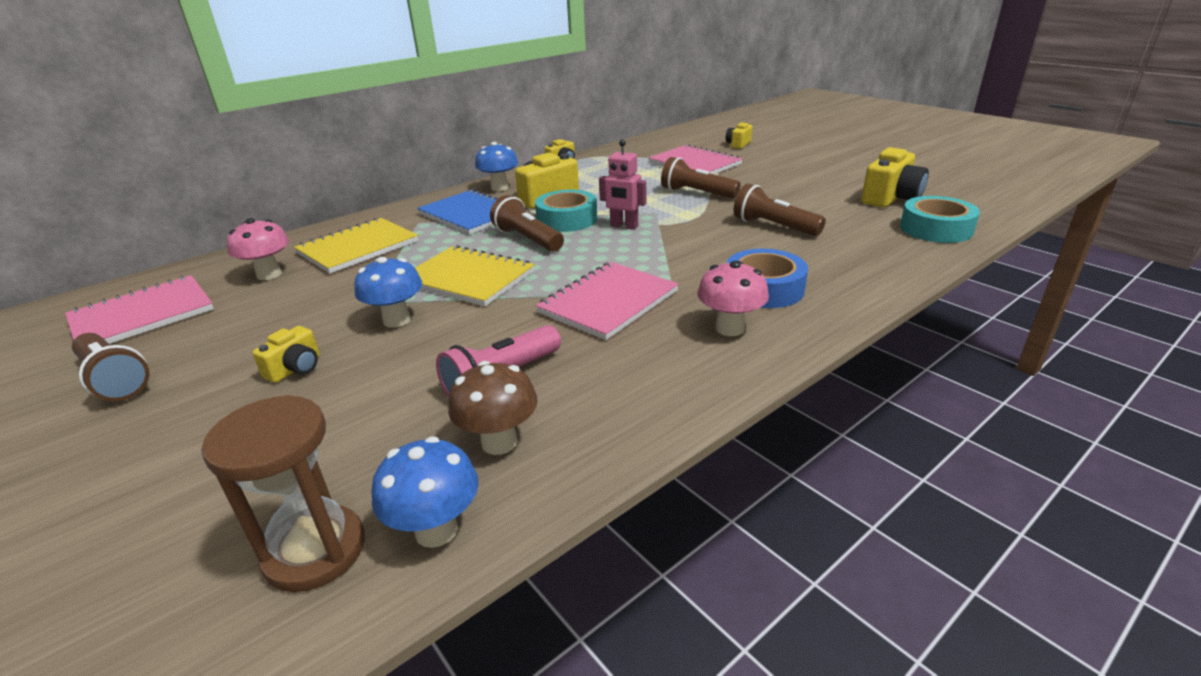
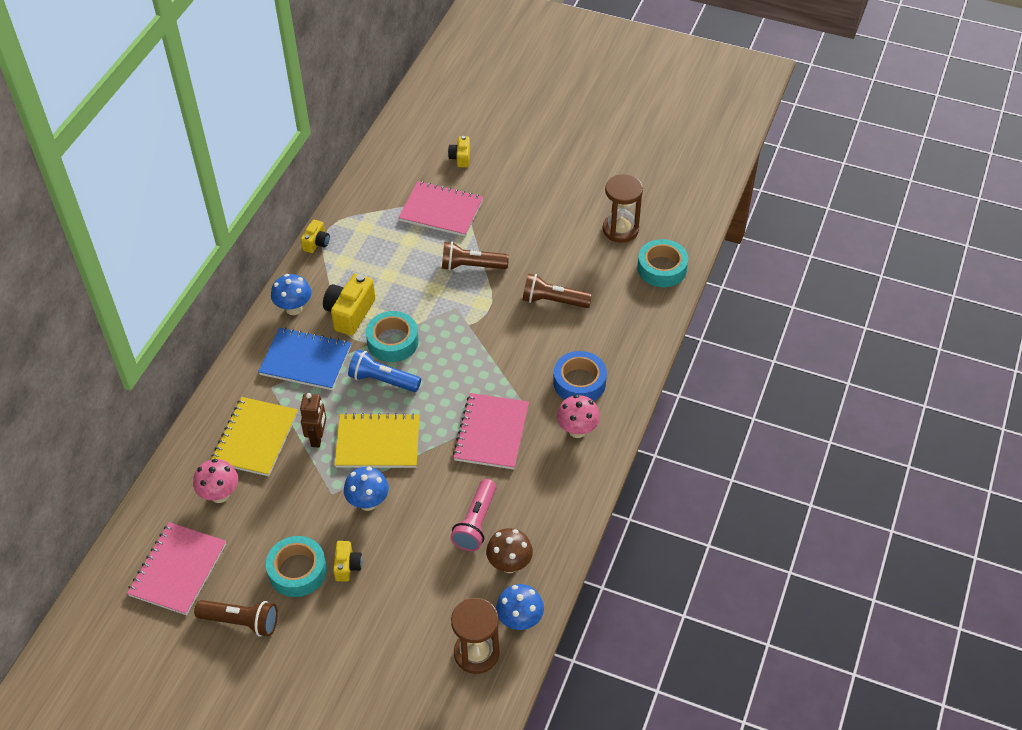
camera: 30 degrees left, 20 degrees up
(240, 354) = (297, 571): none -> turquoise tape
(414, 261) = (317, 438): none -> brown robot
(527, 239) = (382, 380): brown flashlight -> blue flashlight
(624, 226) = (444, 337): pink robot -> none
(890, 198) = (620, 229): yellow camera -> brown hourglass

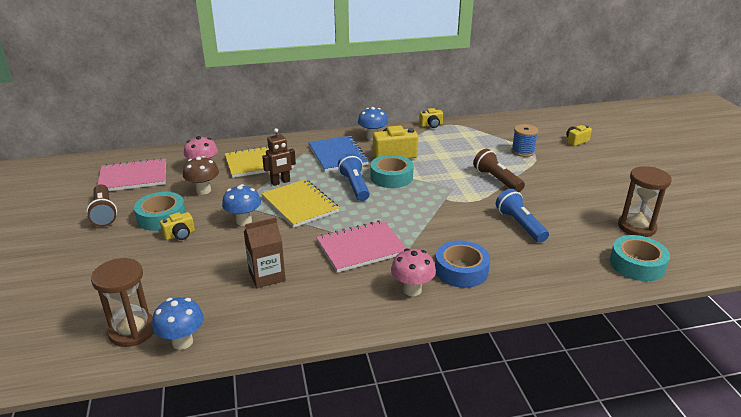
camera: 55 degrees right, 20 degrees down
(441, 211) = (523, 151): pink notebook -> blue spool
(476, 523) = (267, 276): pink flashlight -> brown carton
(509, 564) = (239, 311): brown mushroom -> brown mushroom (203, 190)
(553, 301) = (520, 225): brown flashlight -> blue flashlight

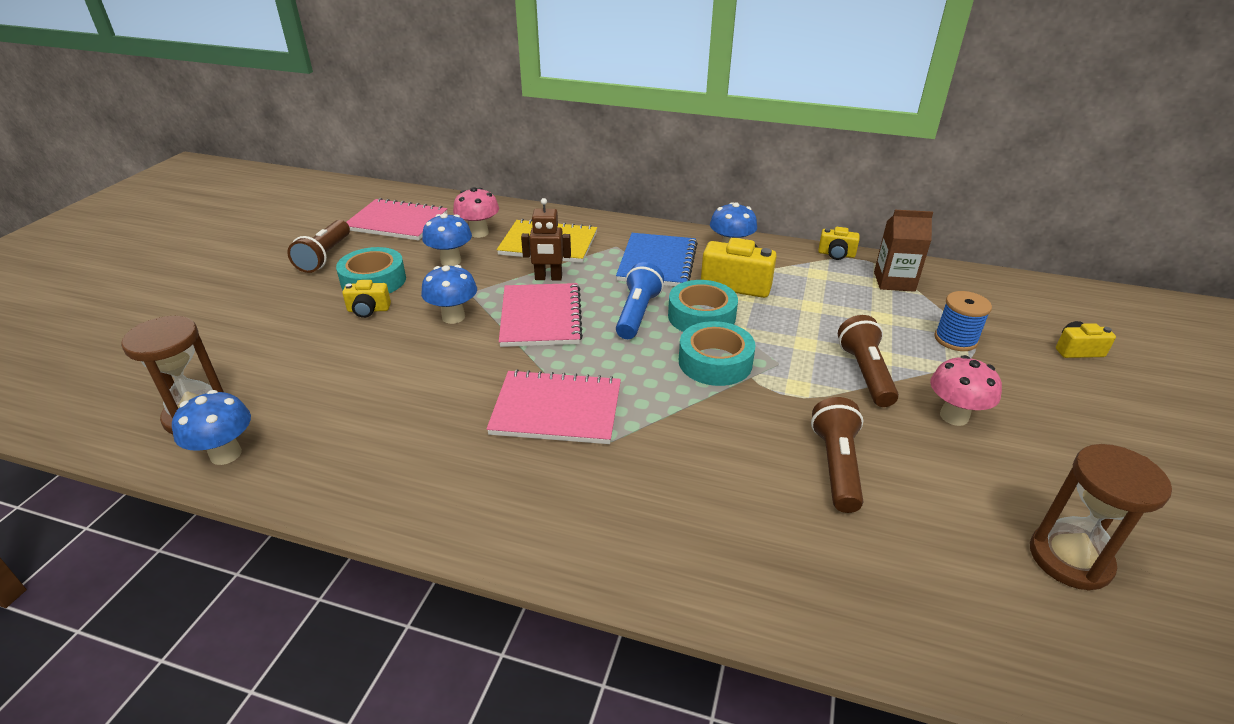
camera: 30 degrees right, 5 degrees up
(203, 190) = (451, 261): brown mushroom -> blue mushroom
(267, 276) = (403, 403): brown carton -> brown carton (894, 281)
(299, 205) = (540, 317): yellow notebook -> pink notebook
(412, 290) = (562, 507): pink mushroom -> pink mushroom (954, 416)
(461, 270) = (665, 506): blue tape -> none
(520, 225) = (836, 466): blue flashlight -> brown flashlight
(637, 264) = (1005, 637): turquoise tape -> turquoise tape (715, 362)

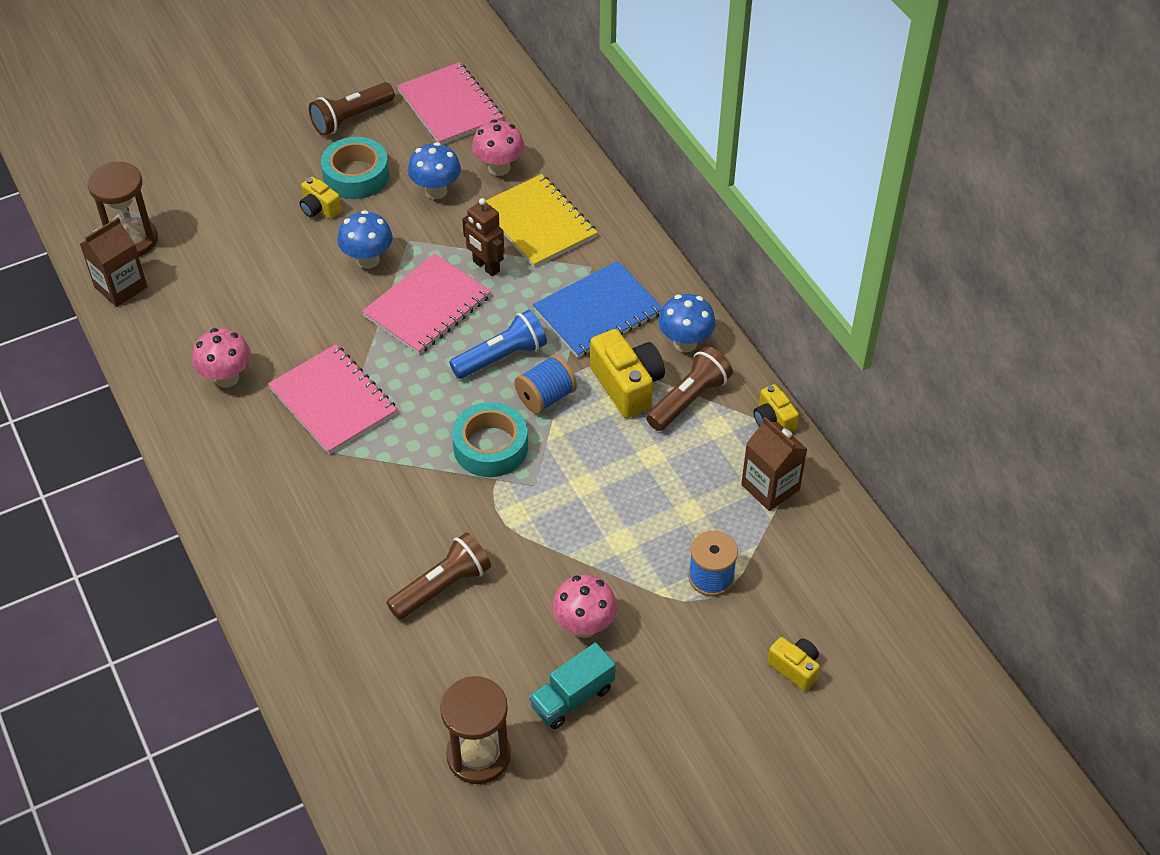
camera: 45 degrees right, 15 degrees up
(226, 454) = (121, 287): blue mushroom -> brown carton
(435, 453) = (227, 378): none -> pink mushroom
(701, 316) = (546, 397): turquoise tape -> blue spool
(865, 373) = (583, 544): brown flashlight -> brown flashlight (688, 399)
(1033, 463) = (572, 697): none -> turquoise truck

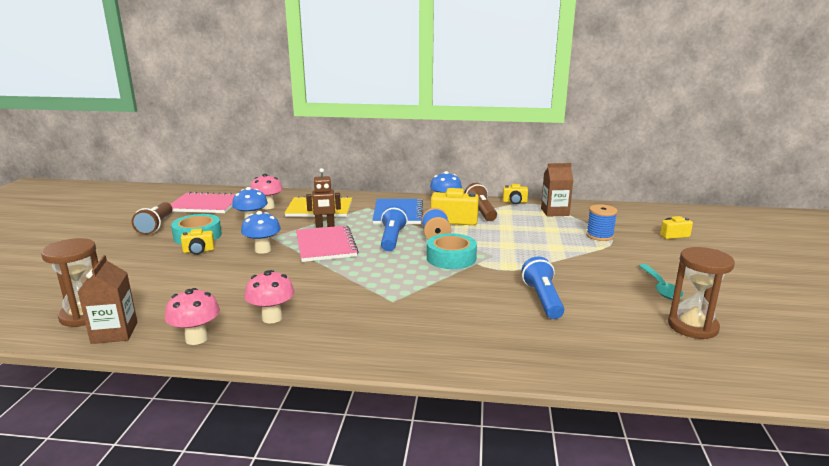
camera: 55 degrees left, 30 degrees down
(333, 401) = (351, 289): pink notebook -> none
(442, 586) = (542, 299): brown flashlight -> blue flashlight
(572, 697) = (660, 287): turquoise truck -> turquoise spoon
(584, 626) = (608, 270): pink mushroom -> pink mushroom (196, 338)

